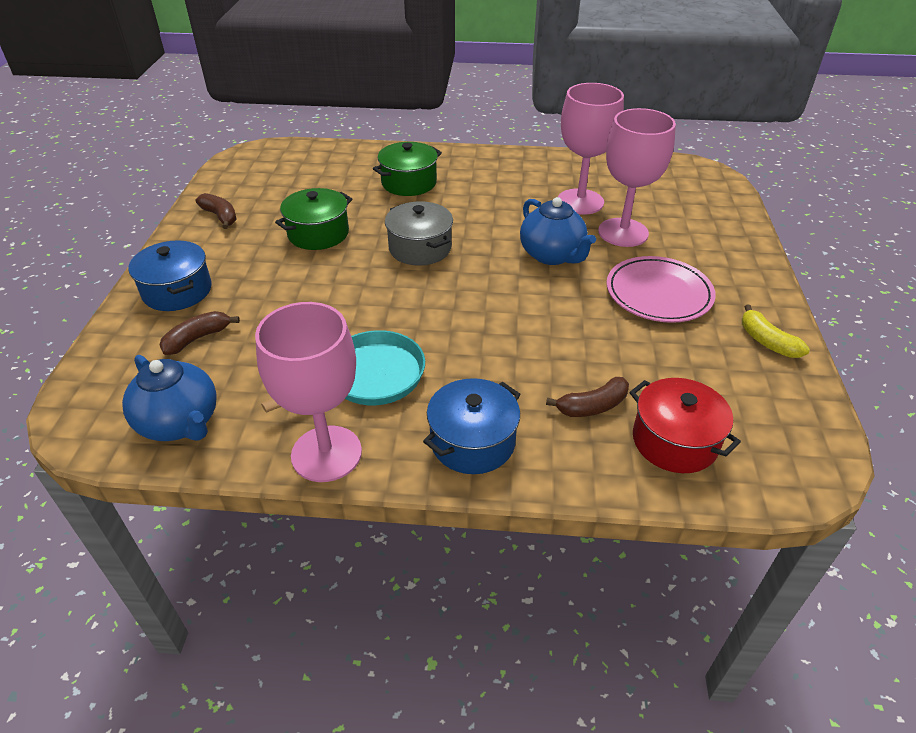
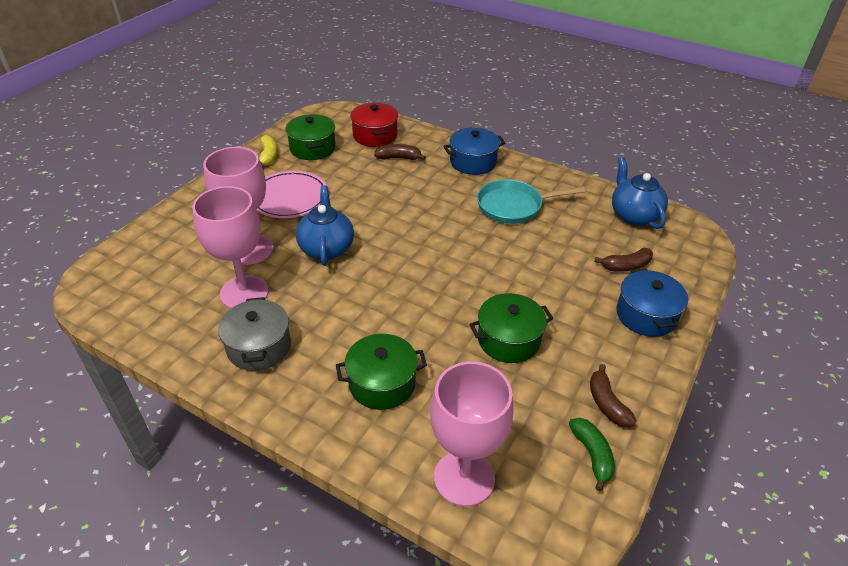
camera: 155 degrees left, 0 degrees up
(231, 188) = (592, 455): none -> green banana
(326, 453) = (551, 178): pink goblet -> pink goblet (464, 478)
(420, 248) = (425, 290): grey pot -> grey pot (259, 347)
(731, 377) = (312, 148): none -> green pot

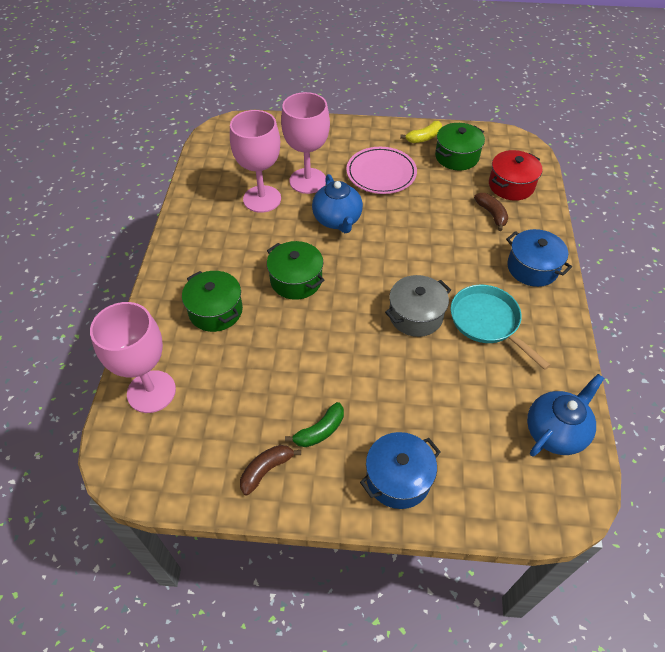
camera: 65 degrees right, 10 degrees up
(259, 347) = (216, 230): grey pot -> grey pot (415, 315)
(326, 248) = (337, 220): blue teapot -> blue teapot turned 105 degrees clockwise
(508, 340) = (303, 375): green pot -> green pot (296, 280)
(592, 455) = (206, 472): green banana -> green banana (320, 431)
(626, 266) = (462, 443): brown banana -> none

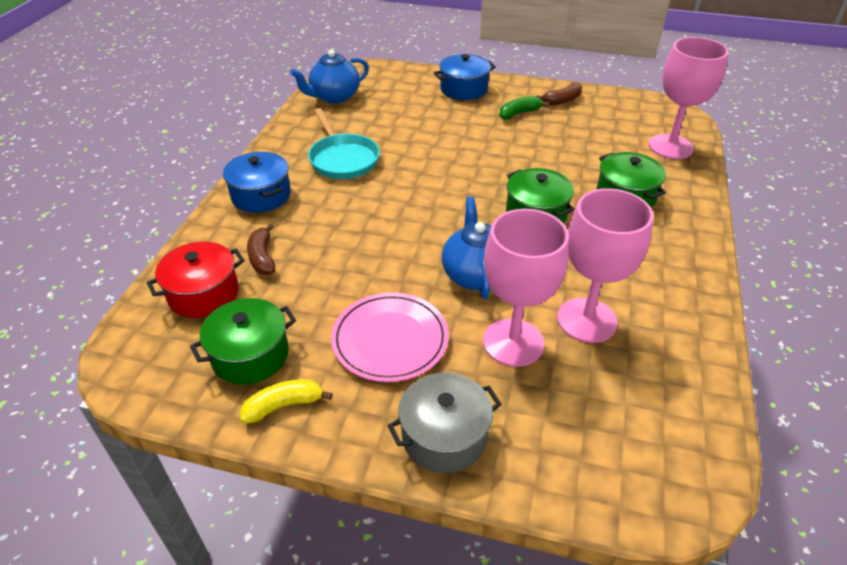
camera: 170 degrees left, 10 degrees down
(415, 315) = (411, 171): grey pot -> grey pot (444, 436)

